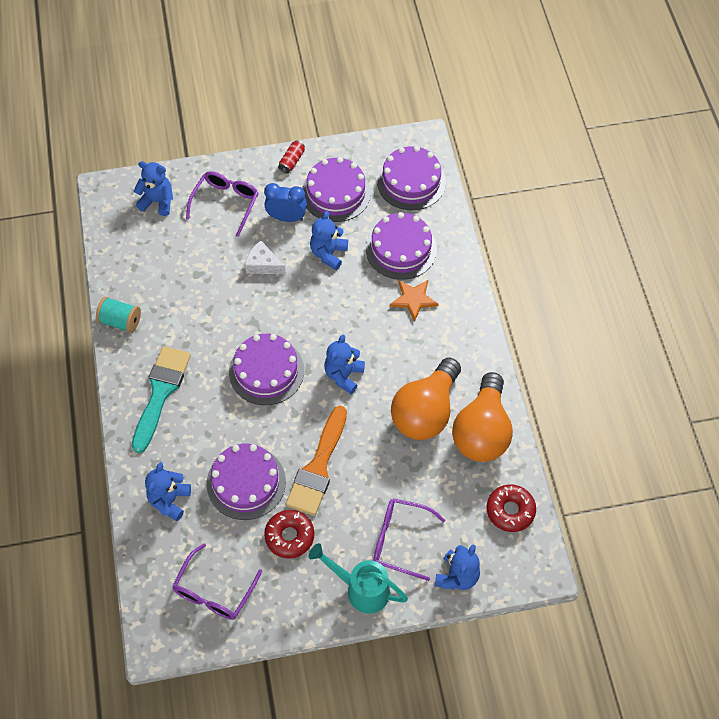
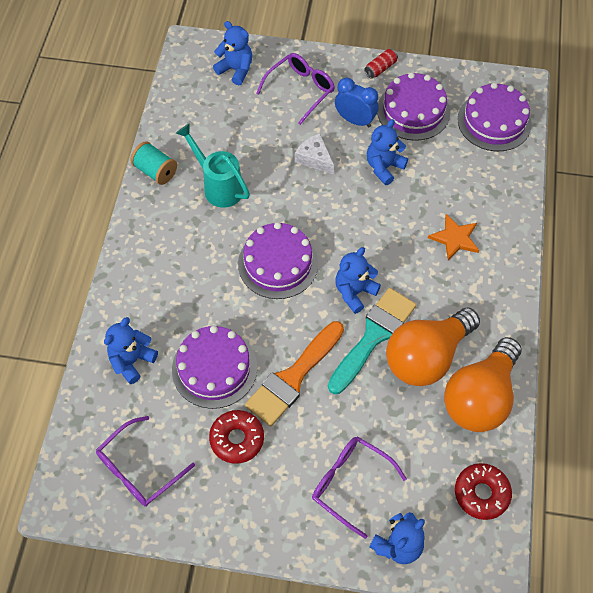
camera: 20 degrees right, 0 degrees up
(161, 392) = (166, 251): turquoise brush -> turquoise brush (373, 336)
(361, 589) = (289, 521): turquoise watering can -> turquoise watering can (218, 186)
(401, 249) = (460, 184): purple cake -> none

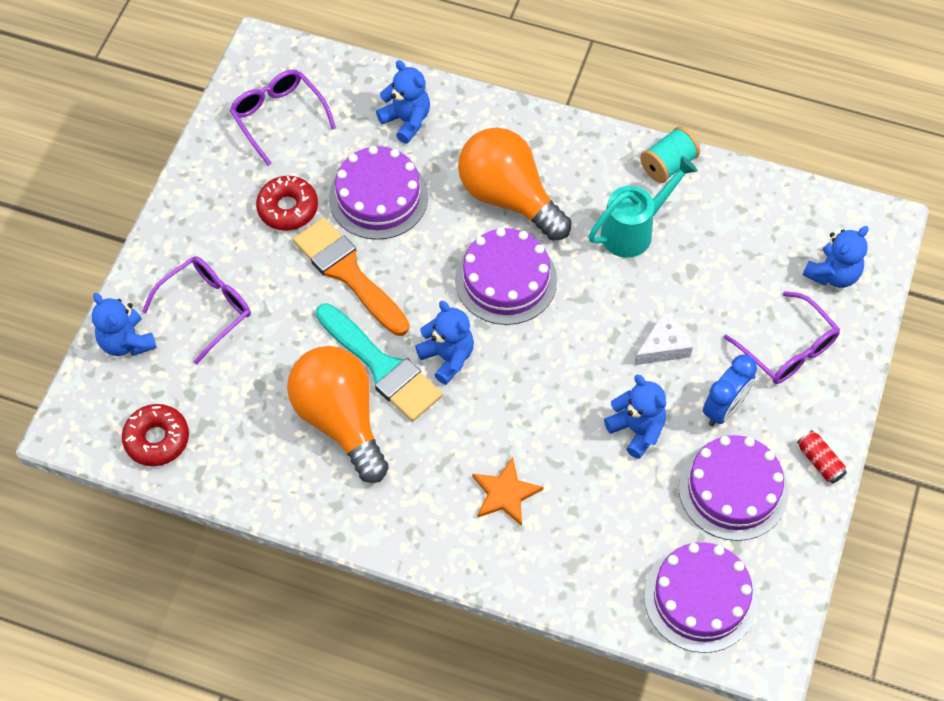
camera: 100 degrees right, 0 degrees up
(480, 397) = (273, 467): orange light bulb -> orange light bulb (509, 197)

